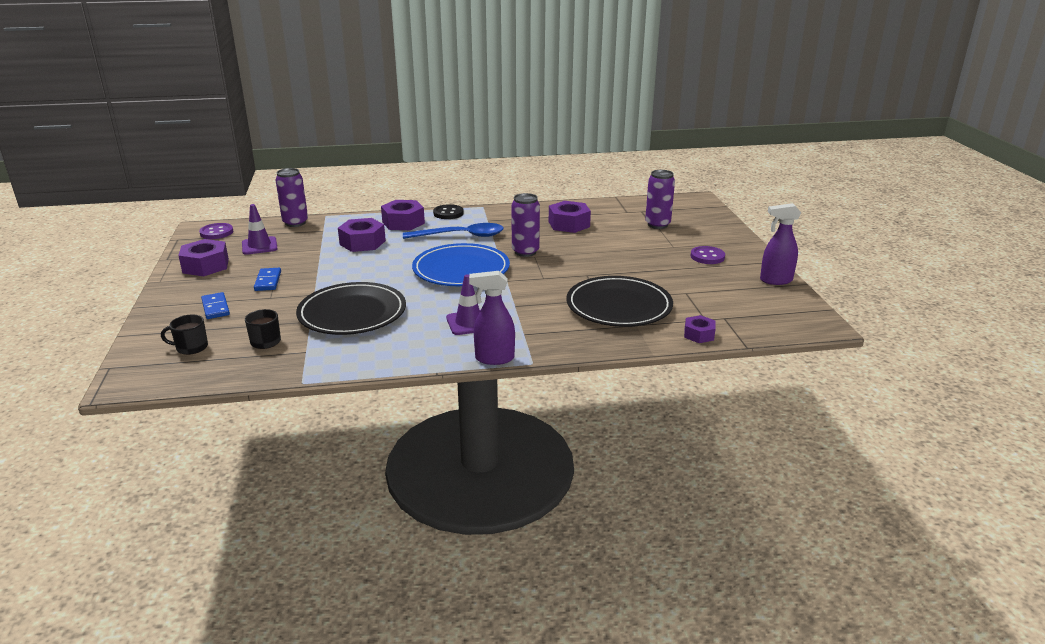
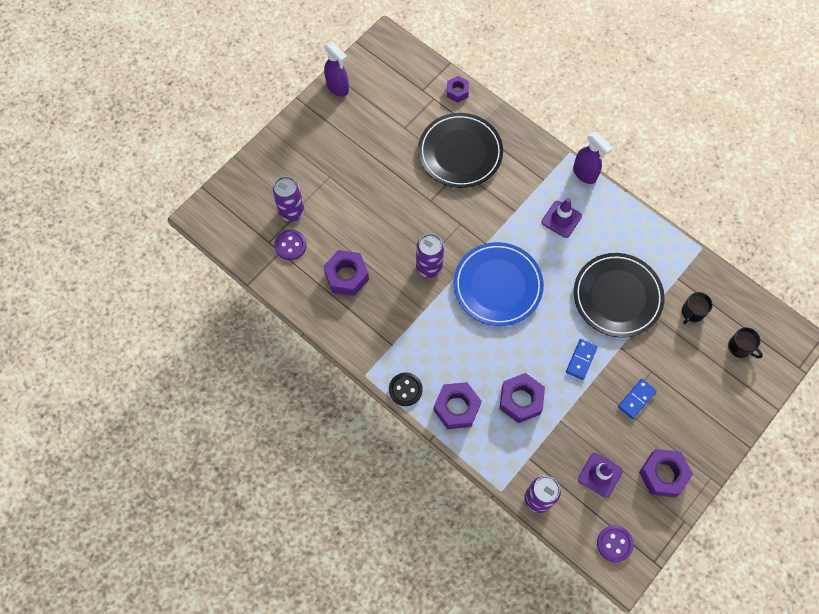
camera: 130 degrees left, 40 degrees up
(215, 308) = (696, 390): blue domino -> blue domino (581, 360)
(461, 236) = (442, 337): blue spoon -> none
(707, 257) = (330, 145): purple button -> purple button (290, 245)

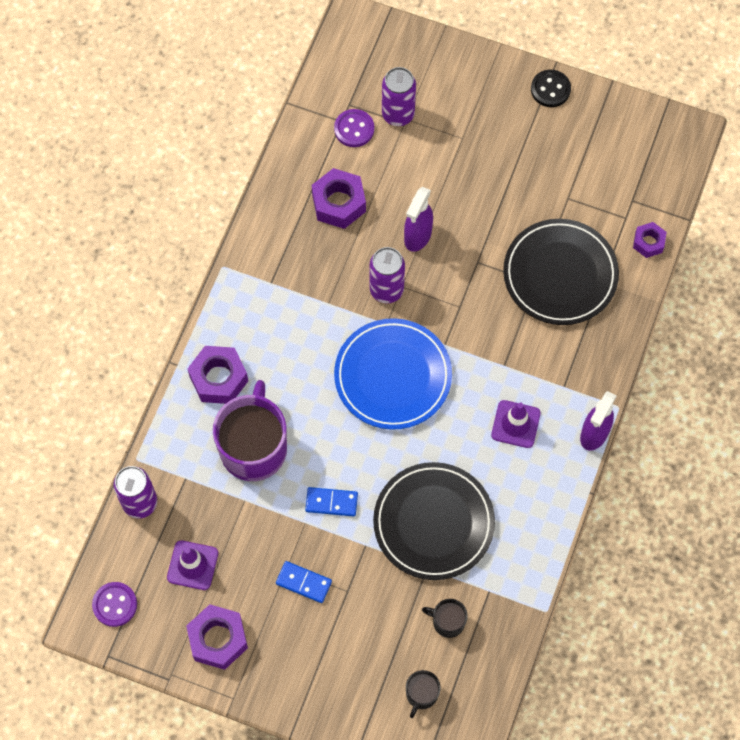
camera: 70 degrees right, 0 degrees up
(338, 88) = (591, 103): purple spray bottle -> purple spray bottle (417, 236)
(405, 389) = (221, 315): black button -> black button (550, 89)
(520, 400) = (254, 447): purple nut -> purple mug

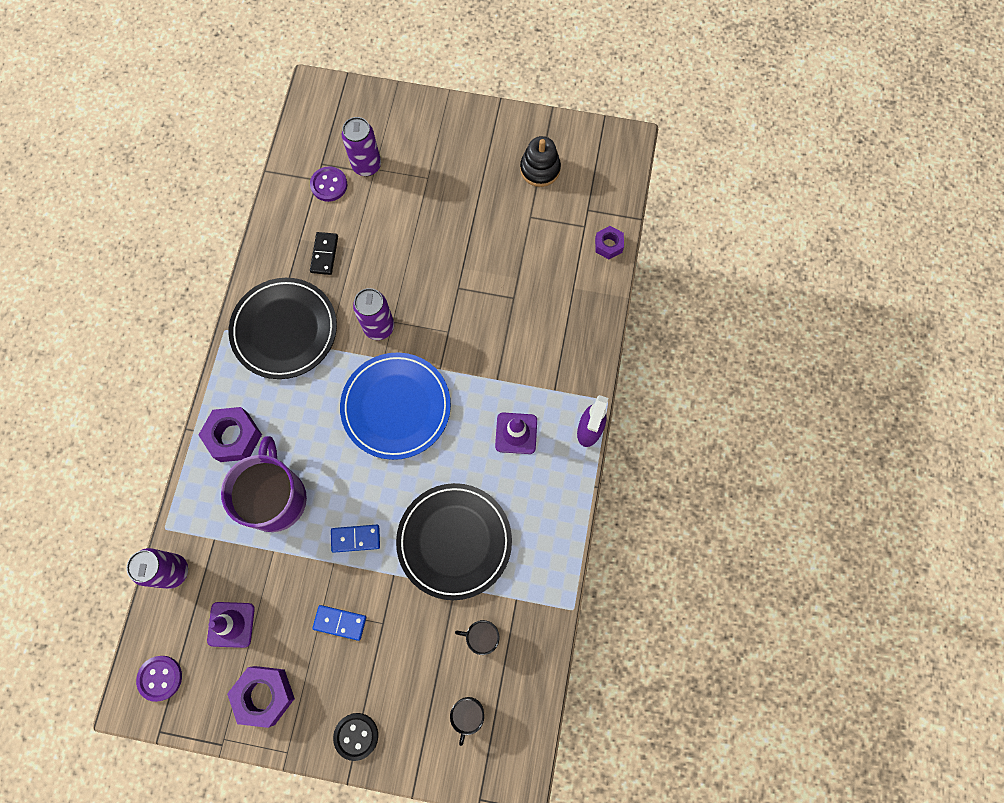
camera: 10 degrees left, 5 degrees up
(339, 203) = (324, 254): purple nut -> black domino
(417, 236) = (400, 273): purple spray bottle -> none
(550, 89) = (499, 122): black button -> black button (356, 736)
(560, 274) = (534, 287): black plate -> black plate (284, 330)
(587, 148) = (540, 169): none -> black stacking toy

